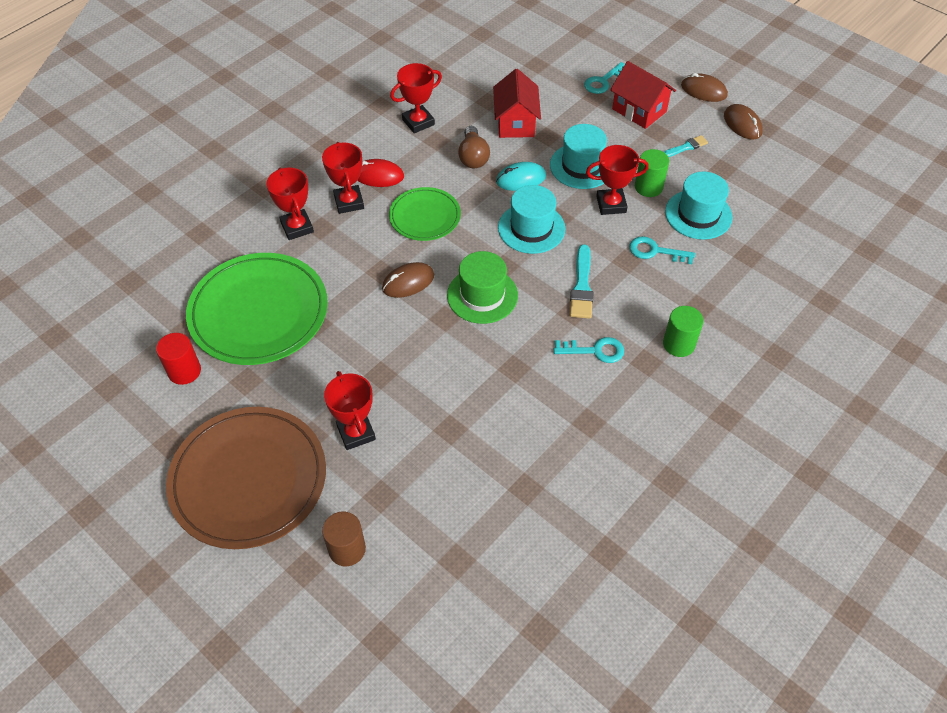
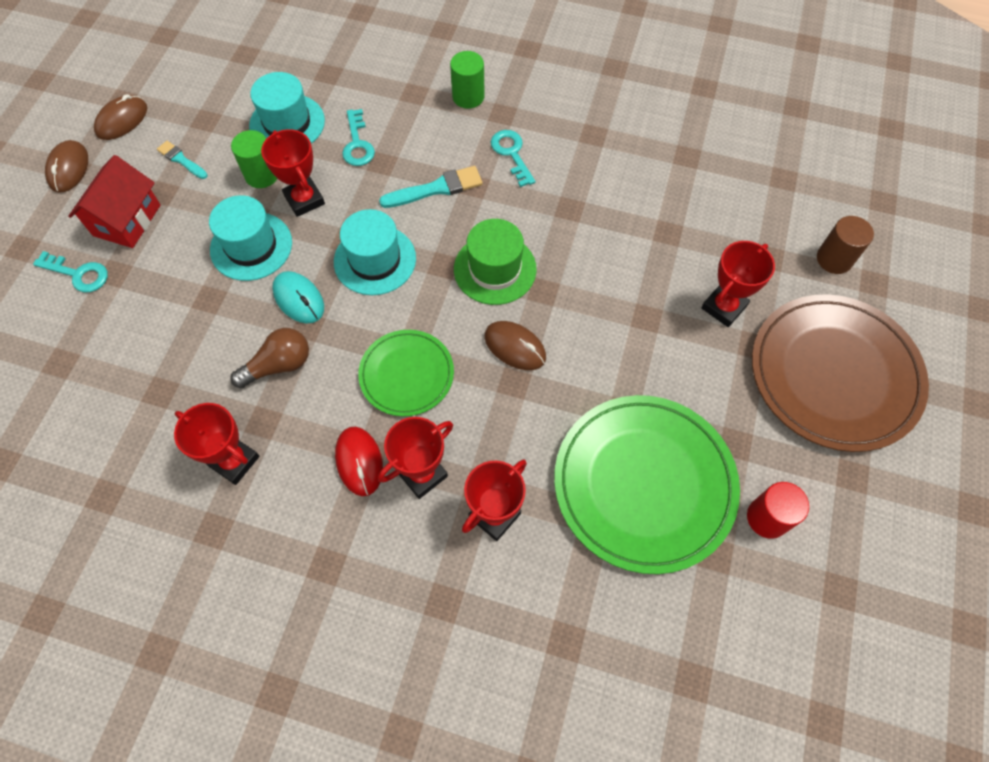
camera: 115 degrees left, 10 degrees up
(515, 122) = (195, 342): red house -> none

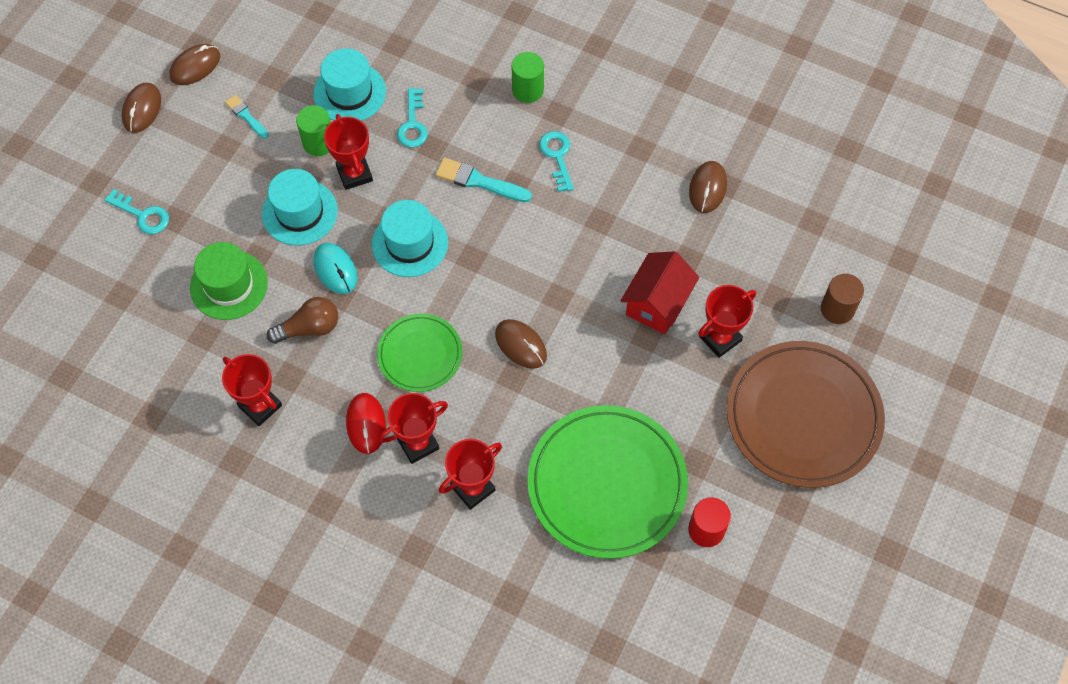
camera: 10 degrees right, 0 degrees up
(127, 220) = (190, 169): red house -> red house (657, 303)
(436, 189) = (479, 181): turquoise brush -> turquoise brush turned 150 degrees counterclockwise
(495, 269) = (518, 269): green hat -> green hat (229, 285)
(670, 162) = (707, 188): none -> brown mouse

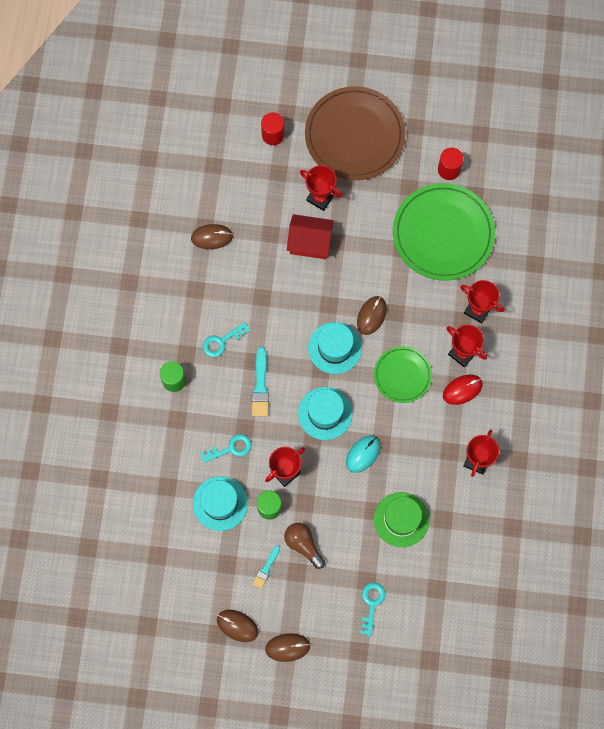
camera: 110 degrees left, 10 degrees up
(299, 212) = (329, 496): turquoise hat -> turquoise hat (335, 348)
(309, 328) = (411, 453): brown light bulb -> brown light bulb (303, 545)
(837, 309) = (273, 135): brown cylinder -> red cylinder

